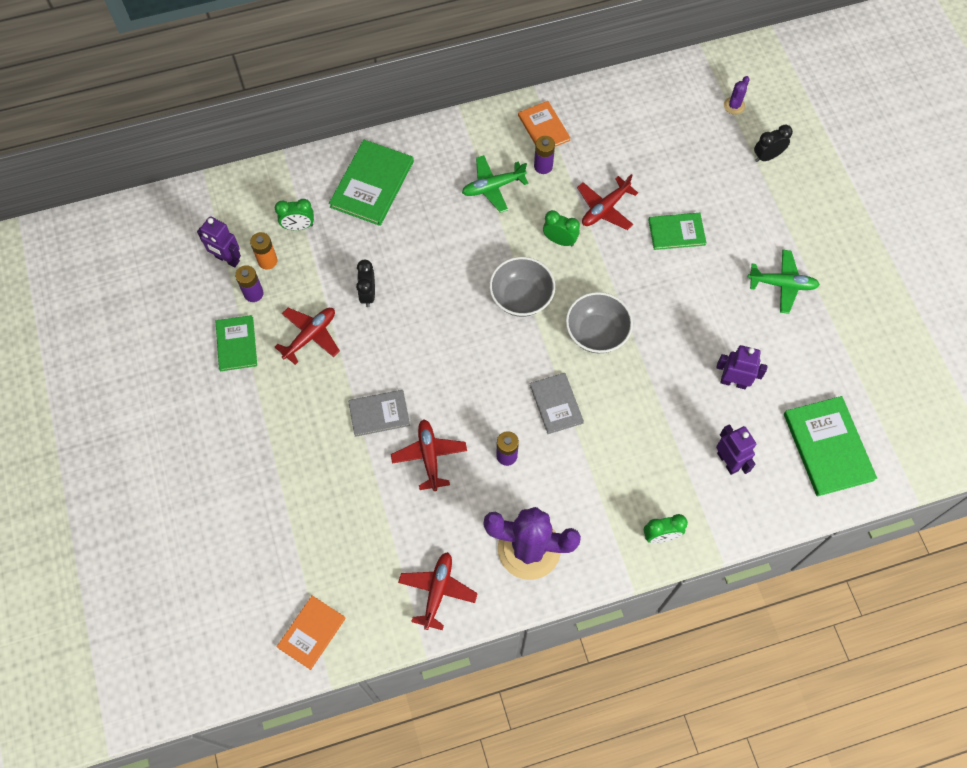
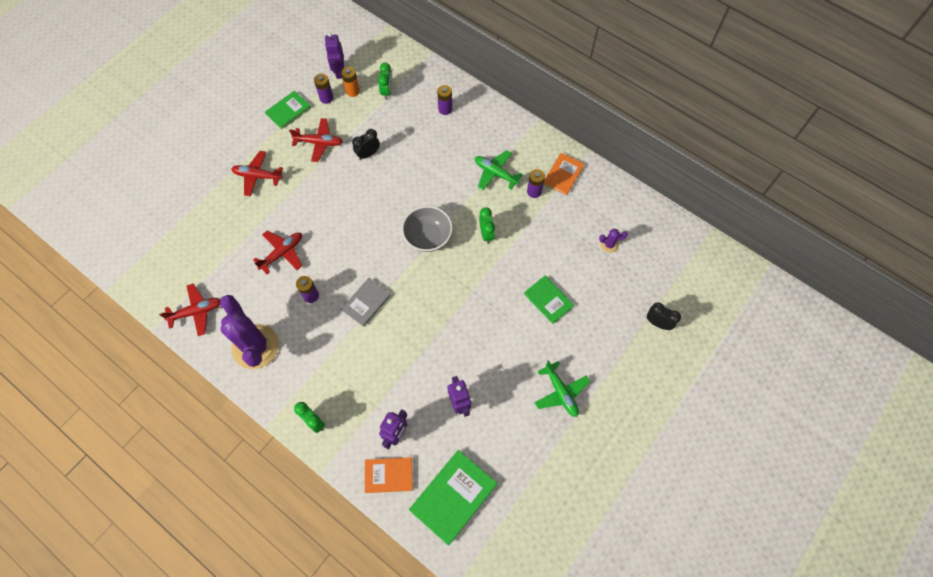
camera: 55 degrees right, 0 degrees up
(298, 226) = (387, 91): green clock -> green clock turned 135 degrees counterclockwise
(311, 632) = (132, 261): orange book -> orange book (388, 475)
(372, 184) = (445, 109): green book -> purple battery
(379, 414) = (292, 209): grey book -> none
(596, 333) = (434, 296): grey bowl -> none
(605, 208) = (531, 246): red plane -> red plane (257, 176)
(734, 106) = (681, 278): purple cactus -> purple cactus (609, 245)

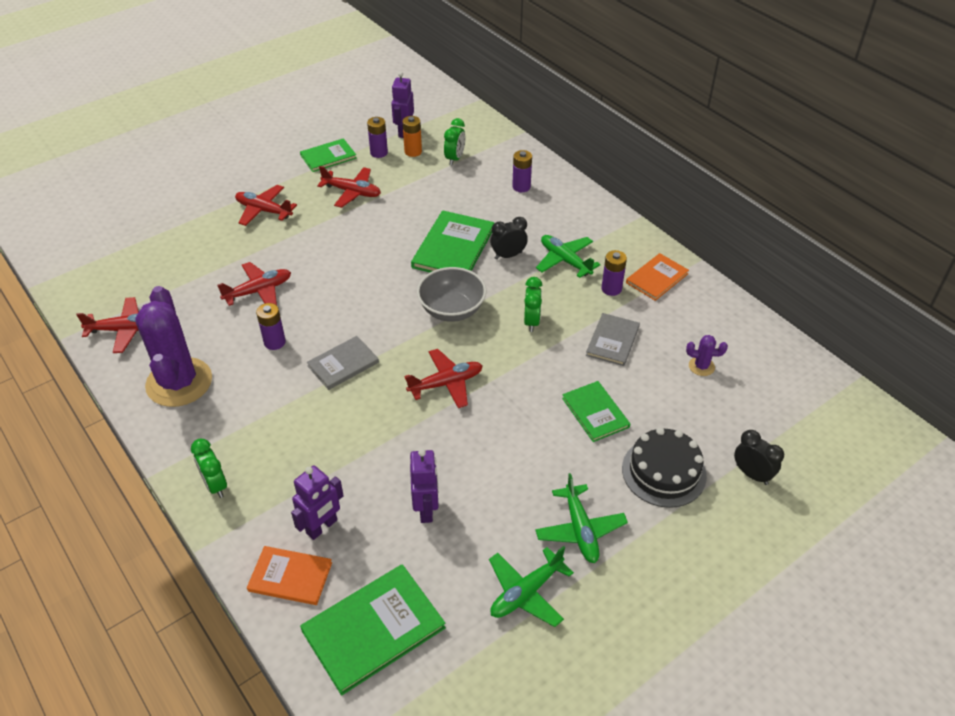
camera: 15 degrees right, 20 degrees down
(368, 154) = (408, 213): black clock -> black clock (508, 255)
(412, 180) = (453, 248): none -> green book
(443, 301) = (446, 384): none -> red plane
(539, 446) = (526, 592): none -> green plane
(545, 237) = (612, 341): none -> grey book
(603, 335) = (663, 472): none -> black cake

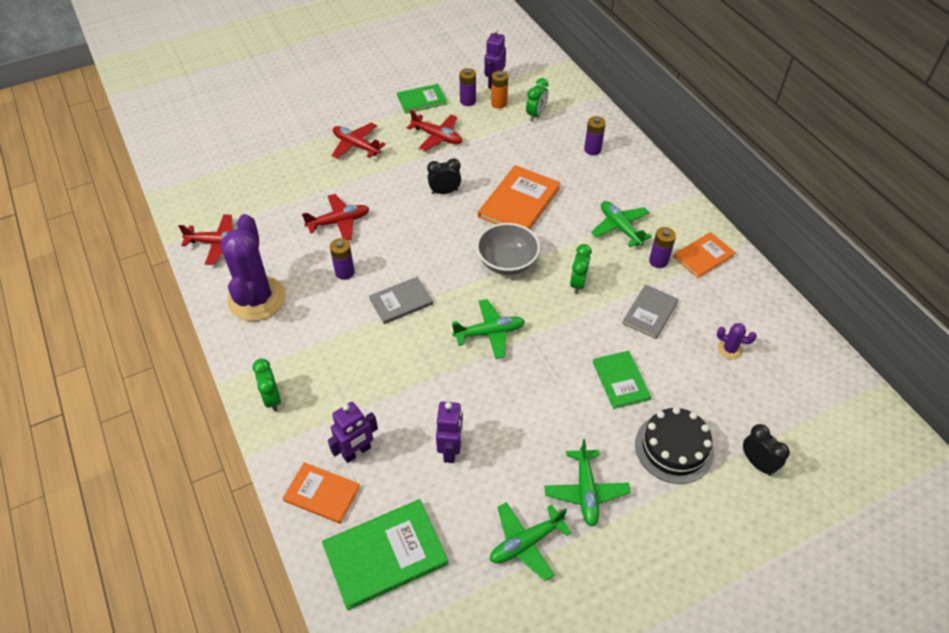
camera: 10 degrees right, 5 degrees up
(446, 384) = (489, 333): red plane -> green plane
(453, 248) = (519, 202): green book -> orange book
(508, 255) = (568, 216): black clock -> black clock (444, 192)

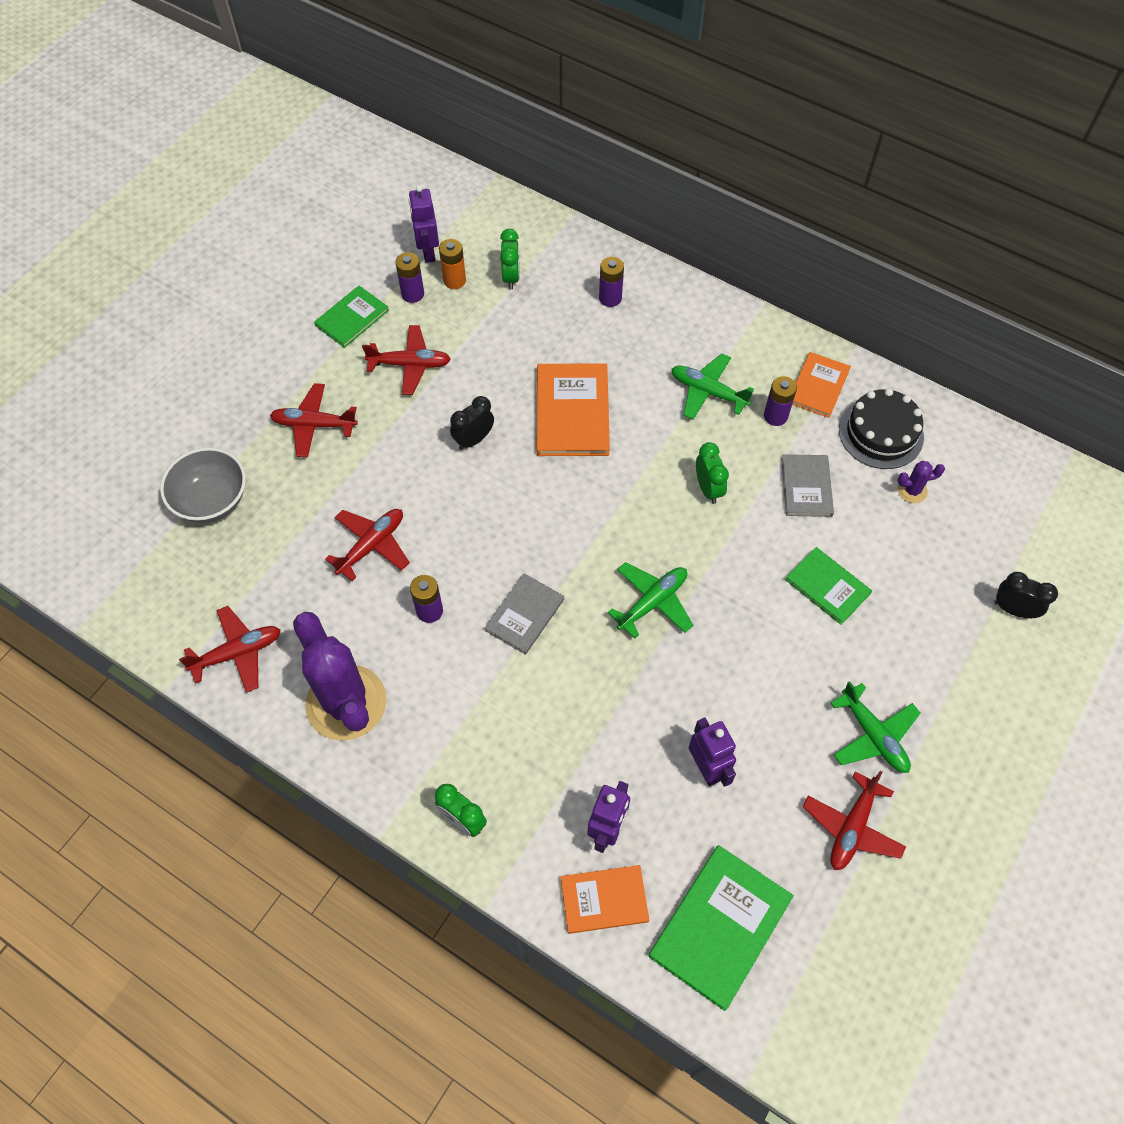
camera: 30 degrees left, 10 degrees up
(507, 262) = (612, 501): grey bowl -> grey bowl (212, 500)
(526, 543) = (851, 827): green plane -> red plane
(674, 448) = (926, 636): black cake -> black cake (881, 433)

